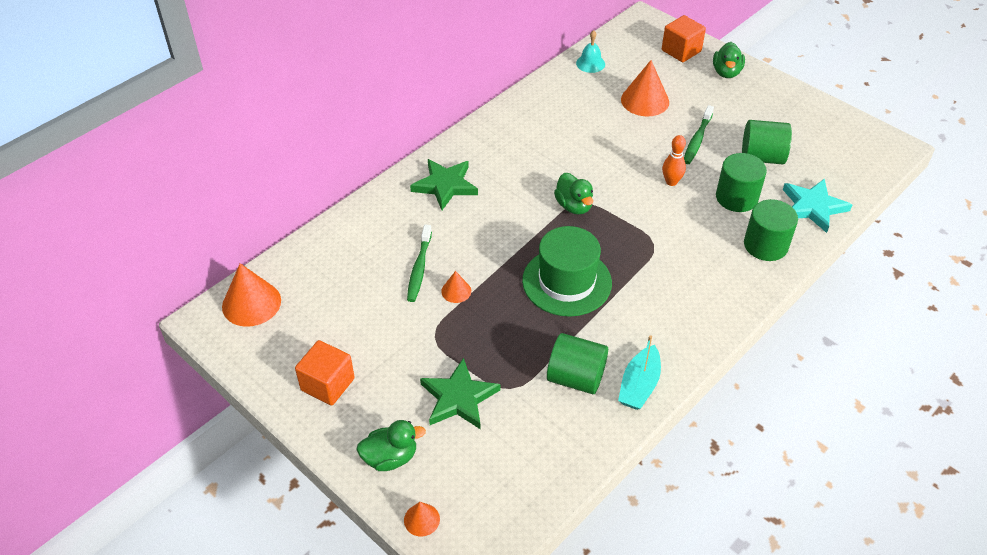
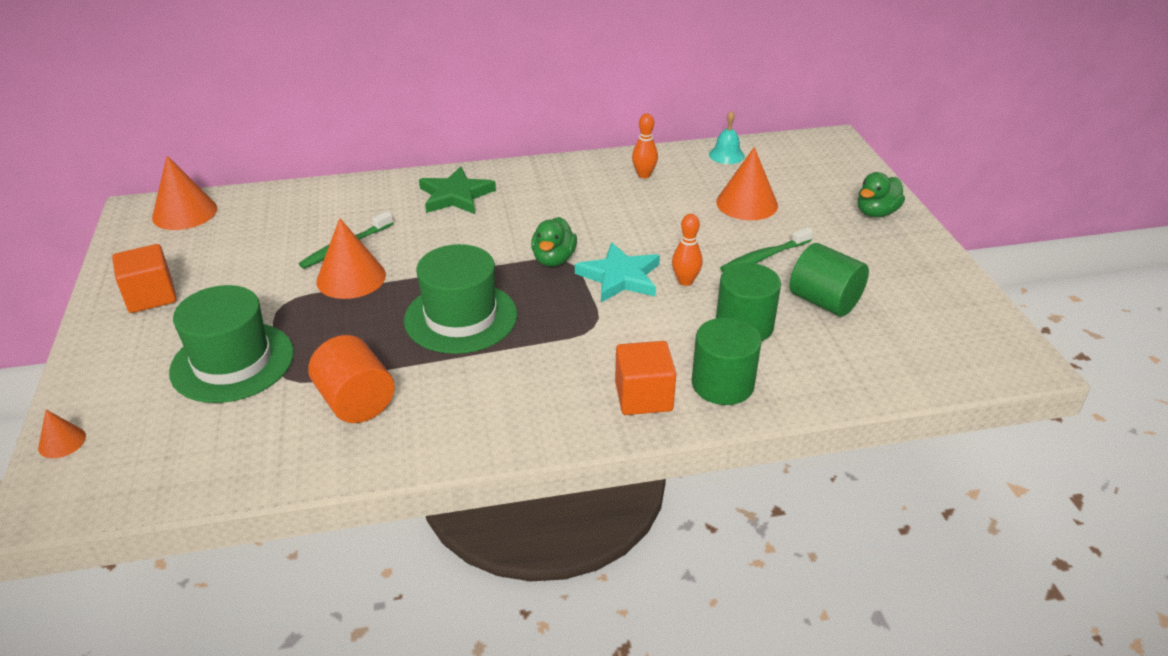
camera: 35 degrees right, 10 degrees down
(390, 457) = (112, 378): green duck -> none
(456, 291) = (351, 278): orange cone -> orange cone, size x1.92
(459, 398) = (232, 362): green star -> green hat
(555, 106) = (644, 175): none -> orange bowling pin
(576, 378) = (356, 402): green cylinder -> orange cylinder
(639, 385) = (407, 443): turquoise boat -> none
(681, 51) = (844, 177): orange cube -> orange cube (643, 396)
(813, 207) = (831, 374): turquoise star -> turquoise star (620, 277)

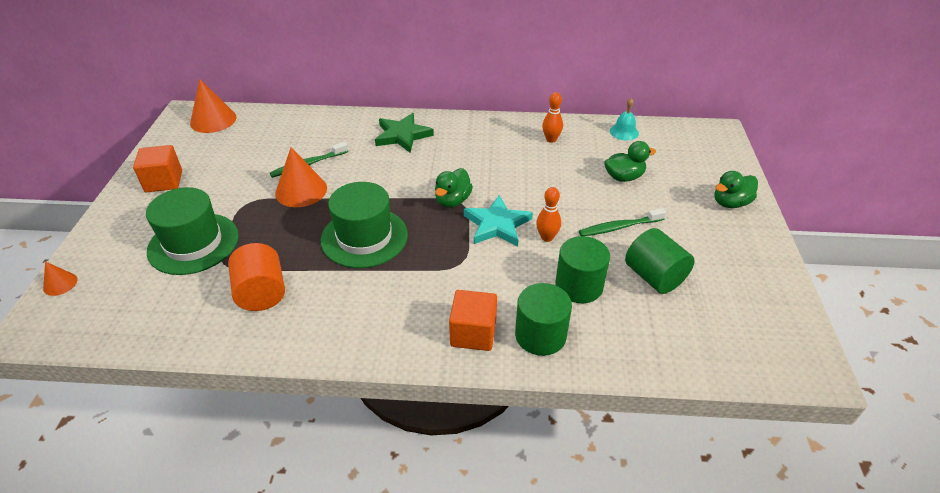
camera: 15 degrees right, 5 degrees up
(747, 203) = (624, 177): orange cone -> green duck

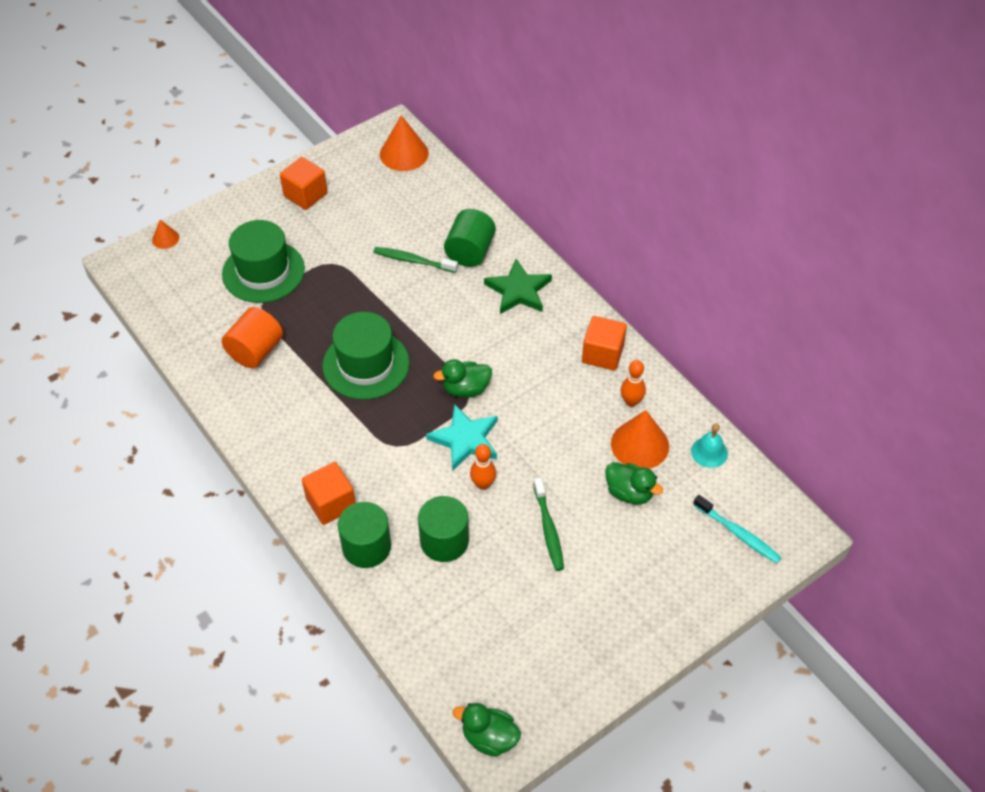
camera: 50 degrees right, 10 degrees up
(301, 190) = (378, 283): orange cone -> orange cone (640, 444)
(499, 131) = (602, 354): none -> orange cube
(619, 227) = (548, 529): green toothbrush -> green toothbrush turned 135 degrees counterclockwise
(654, 277) = (505, 588): green cylinder -> green cylinder (470, 252)
(698, 153) = (738, 533): none -> turquoise toothbrush
(730, 203) = (675, 599): green duck -> green duck (489, 738)

